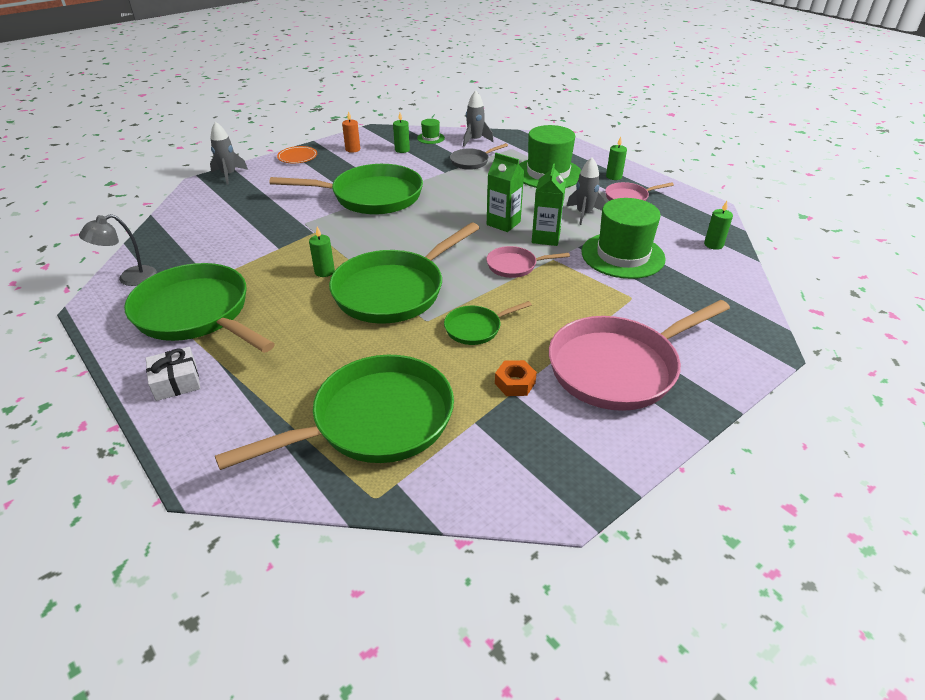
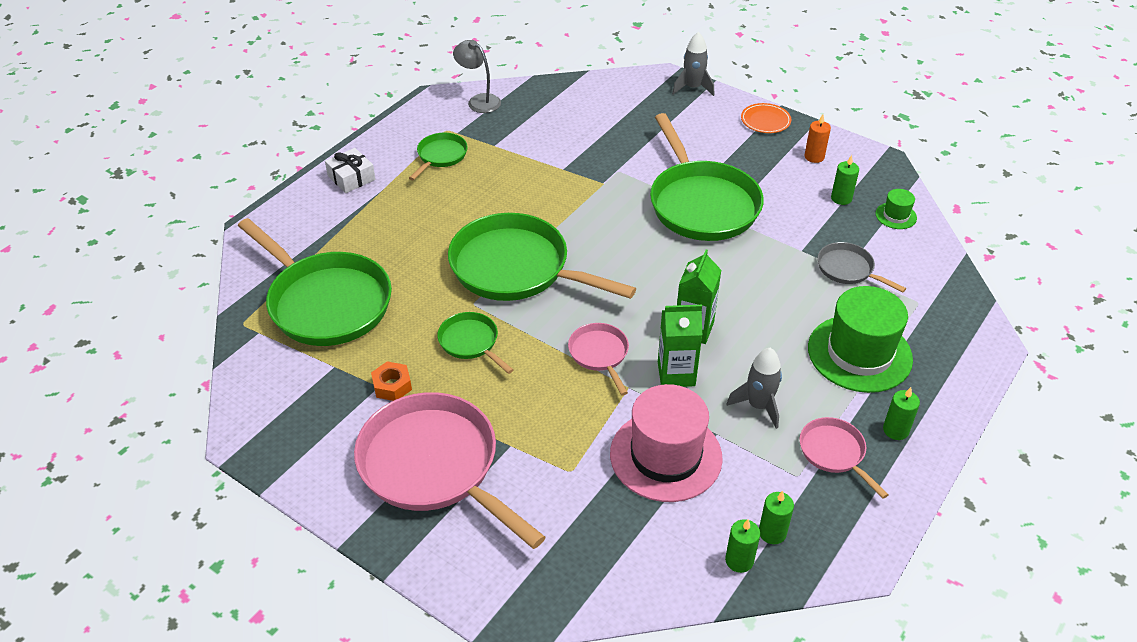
camera: 75 degrees right, 5 degrees up
(197, 314) = (440, 156): green pan -> green pan, size x0.47
(324, 271) = (532, 211): green candle -> green candle (772, 533)
(475, 140) = (919, 260): grey rocket -> none
(622, 255) = (666, 456): green hat -> pink hat

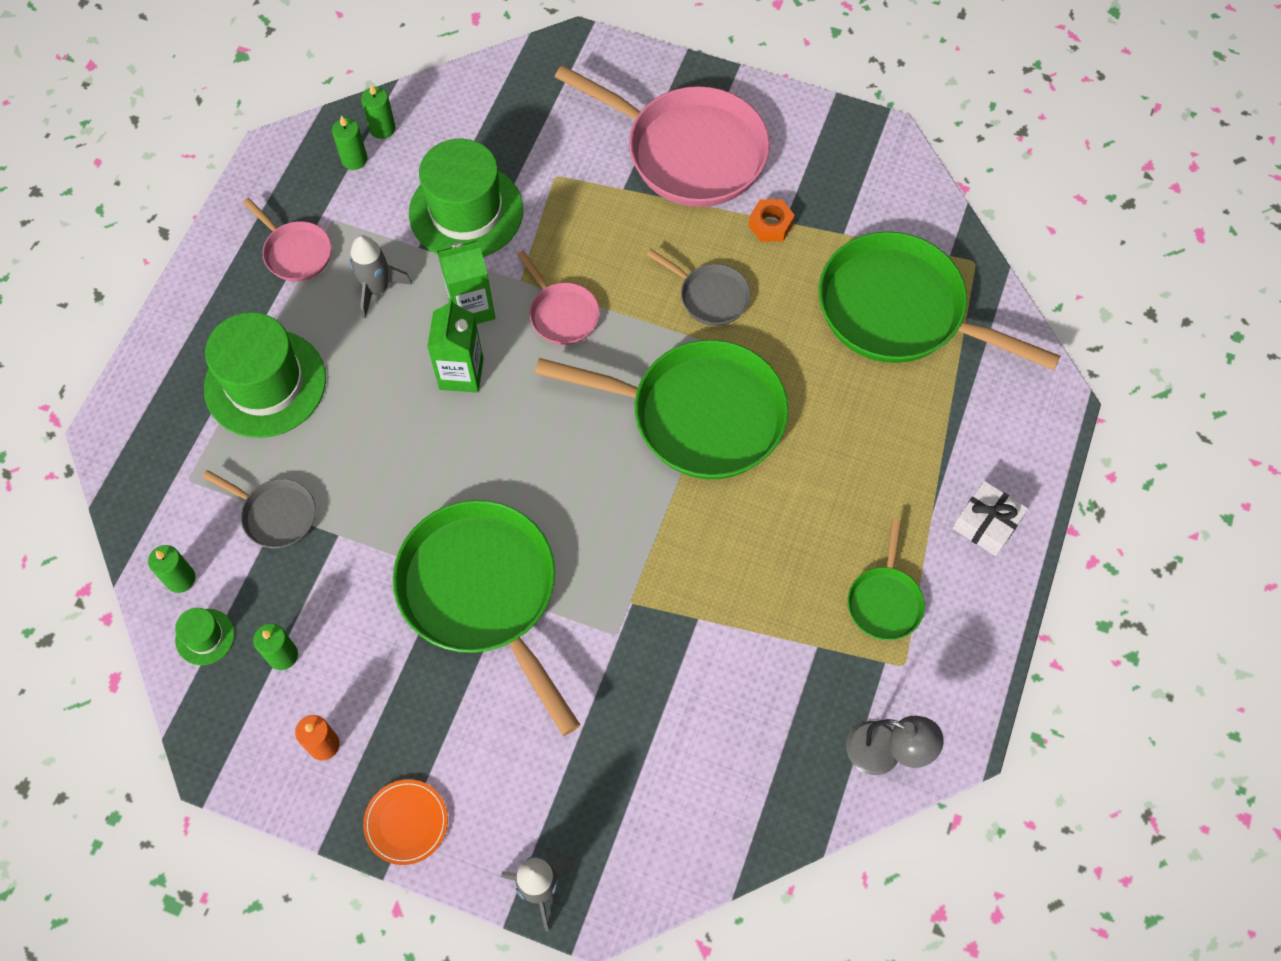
camera: 165 degrees right, 20 degrees up
(471, 342) = (710, 296): green pan -> grey pan
(666, 456) = (466, 212): pink hat -> green hat
(895, 430) = (230, 293): green candle -> green candle (180, 579)

